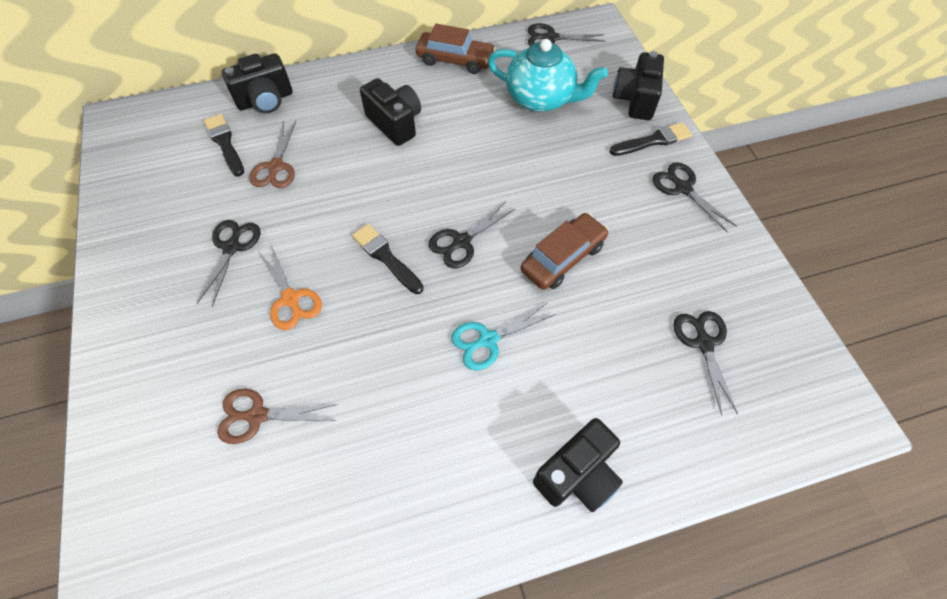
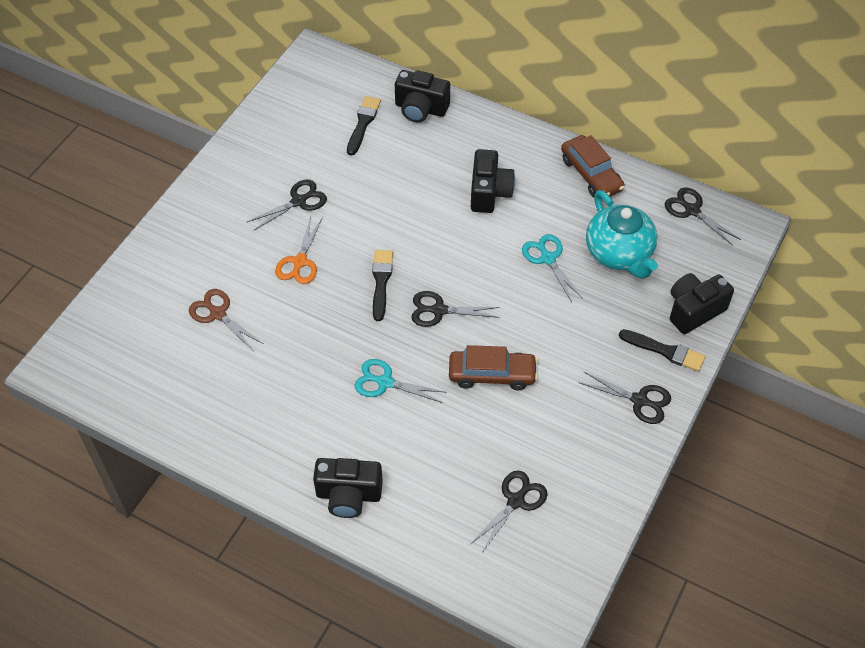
camera: 45 degrees right, 5 degrees down
(276, 167) = (377, 166): brown scissors -> none
(496, 138) = (548, 258): none -> turquoise scissors
(682, 188) = (640, 400): black scissors -> black scissors turned 105 degrees clockwise

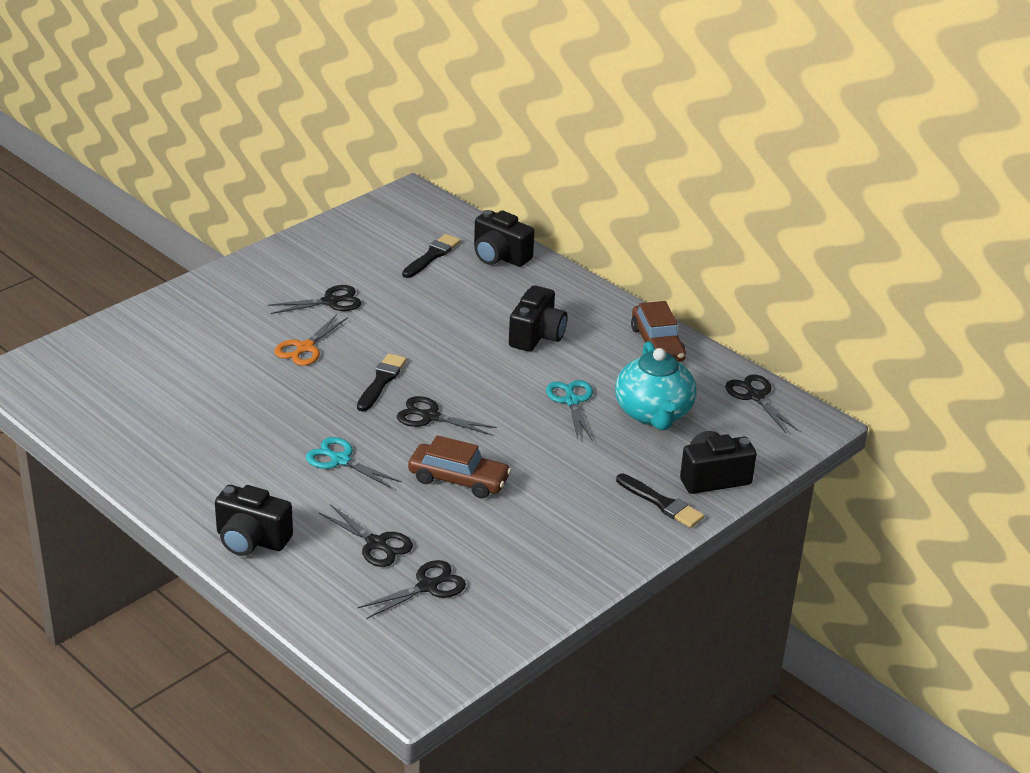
camera: 15 degrees right, 20 degrees down
(217, 314) = (198, 369): brown scissors -> none
(640, 400) = (611, 537): black scissors -> black scissors (376, 544)

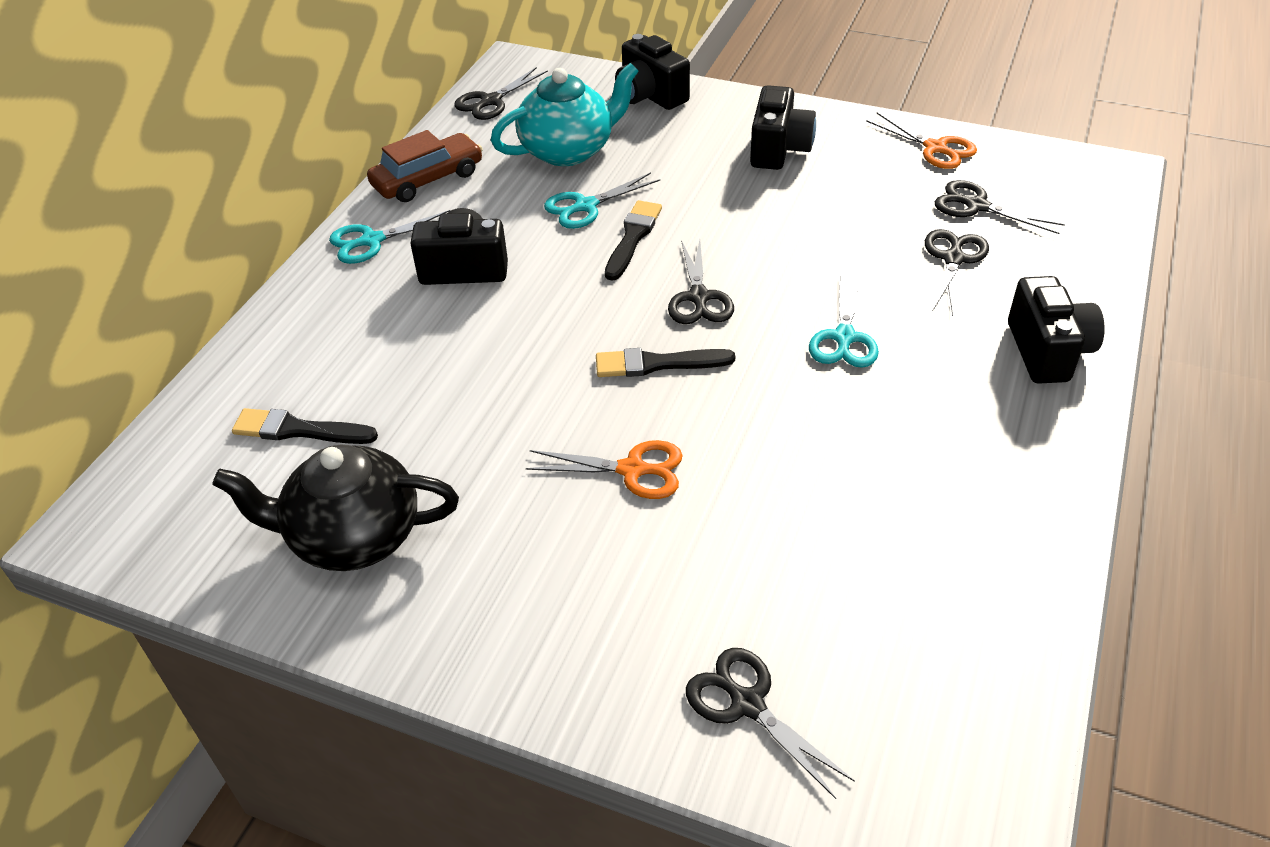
camera: 110 degrees left, 10 degrees up
(331, 301) = (491, 493): black scissors -> black scissors (746, 703)
(339, 258) = (353, 536): none -> black teapot
(458, 479) = (795, 239): brown car -> none
(499, 256) = (272, 360): black camera -> black camera (779, 149)
(521, 603) = (935, 148): none -> orange scissors
(595, 308) = (371, 241): none -> turquoise scissors
(662, 503) = (715, 112): black brush -> black brush (633, 237)

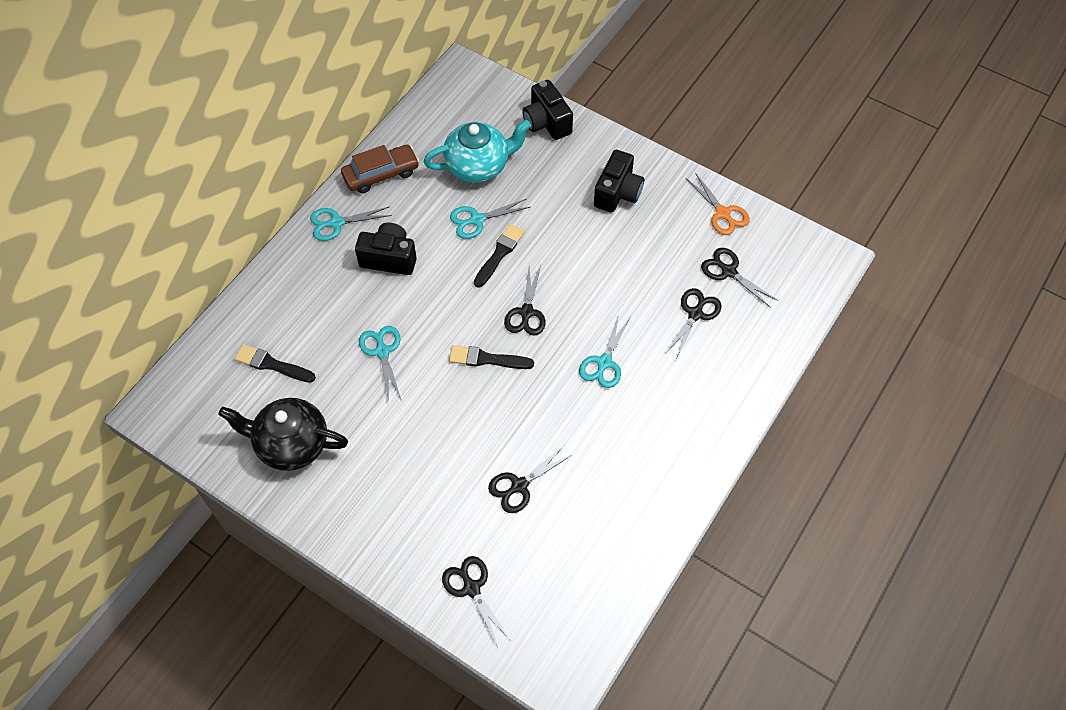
camera: 10 degrees right, 15 degrees up
(483, 382) = (382, 351): none -> turquoise scissors
(490, 101) = (437, 106): black scissors -> black scissors (519, 486)
(633, 470) = (452, 432): orange scissors -> none
(1047, 351) = (722, 399): black camera -> none

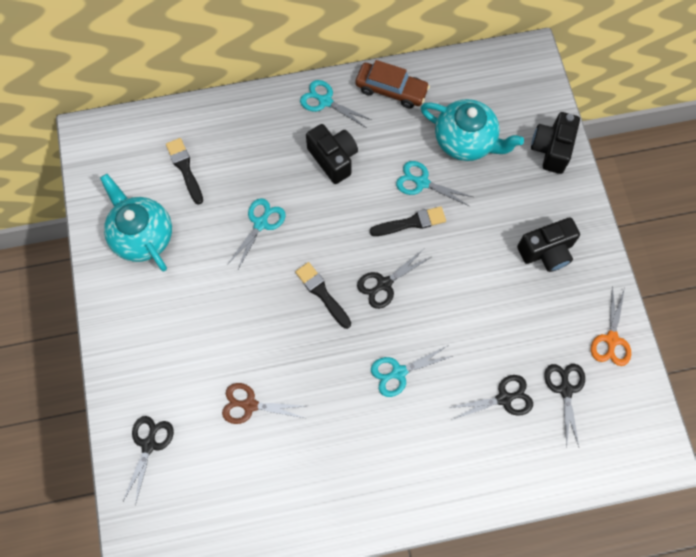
camera: 45 degrees right, 10 degrees up
(291, 444) = (142, 236): black teapot -> turquoise teapot
(519, 486) = (249, 405): black scissors -> brown scissors

